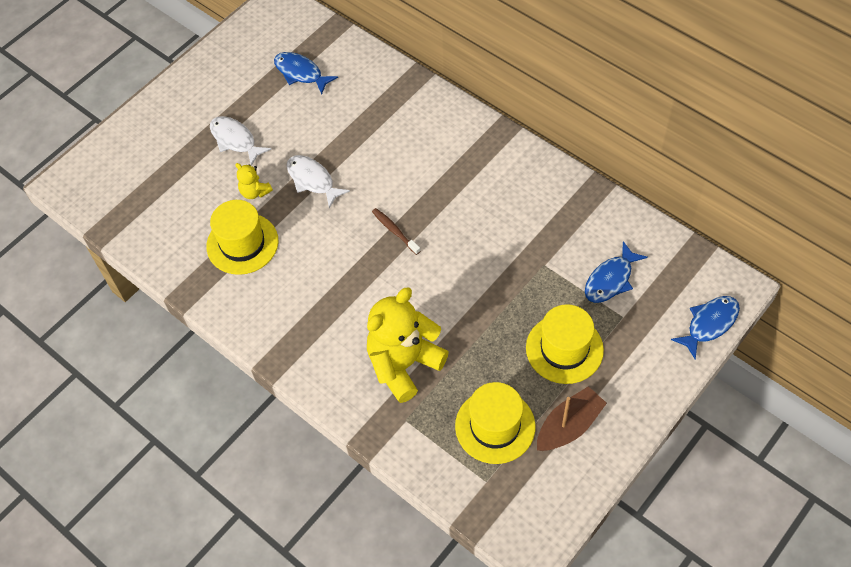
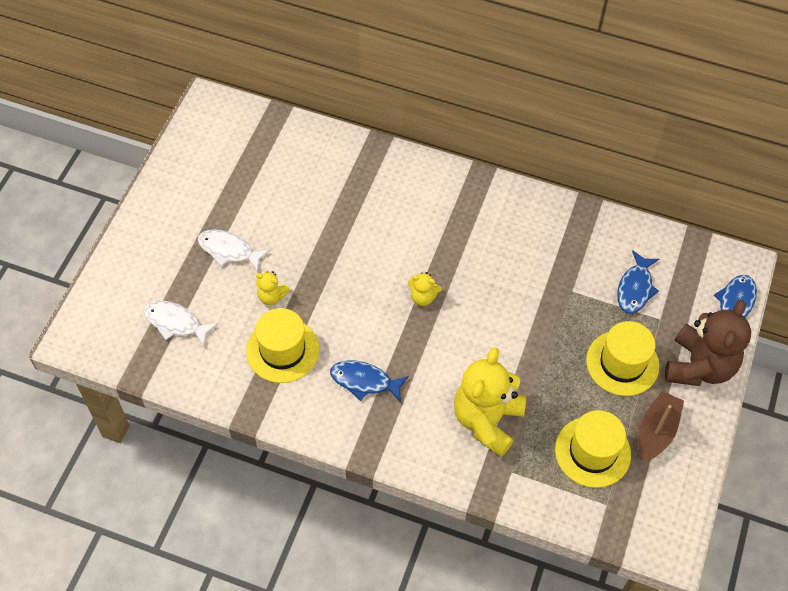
camera: 25 degrees left, 0 degrees up
(301, 73) = (264, 167): blue fish -> blue fish (364, 381)
(312, 180) = (323, 270): white fish -> white fish (175, 323)
(394, 231) = (423, 297): brown toothbrush -> yellow teddy bear
(643, 375) = (699, 366): none -> brown teddy bear

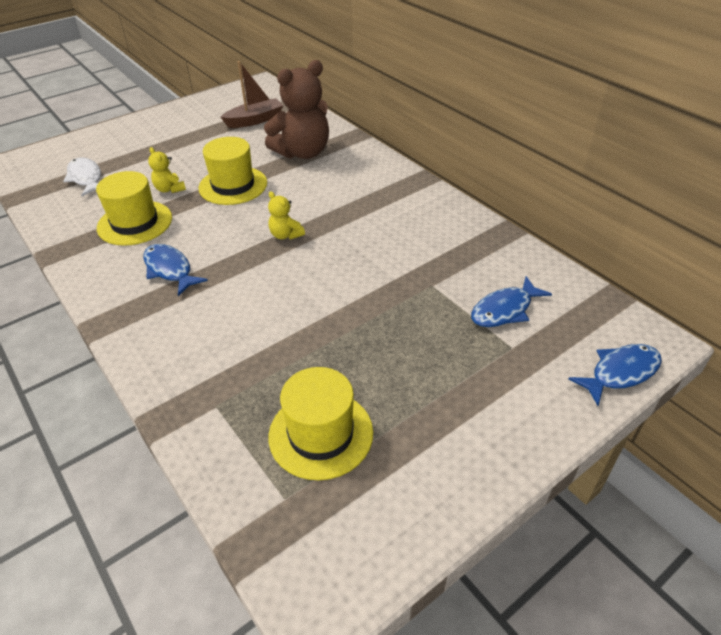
camera: 35 degrees right, 15 degrees down
(229, 250) = (174, 154): white fish -> none
(487, 420) = (241, 349): yellow teddy bear -> none
(622, 363) = (433, 367): yellow hat -> yellow hat (233, 185)
(656, 431) = (415, 452): brown boat -> brown boat (255, 120)
(699, 366) = (526, 412): brown teddy bear -> brown teddy bear (303, 152)

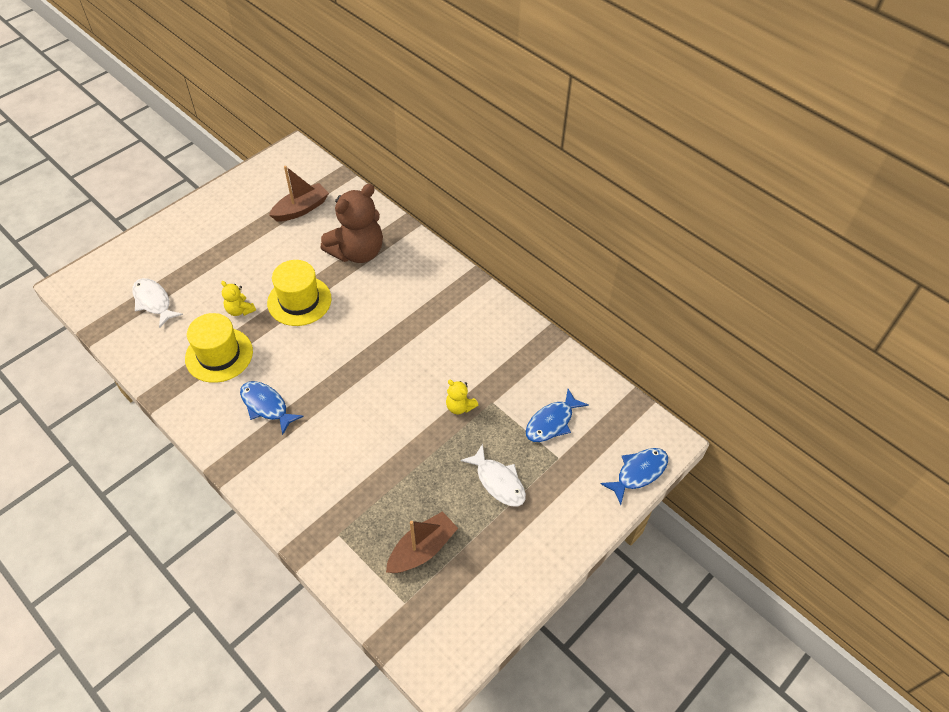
camera: 10 degrees left, 10 degrees up
(286, 235) = (360, 357): yellow teddy bear -> yellow teddy bear (460, 406)
(321, 434) = (422, 549): yellow hat -> brown boat
(432, 366) = (498, 481): none -> white fish

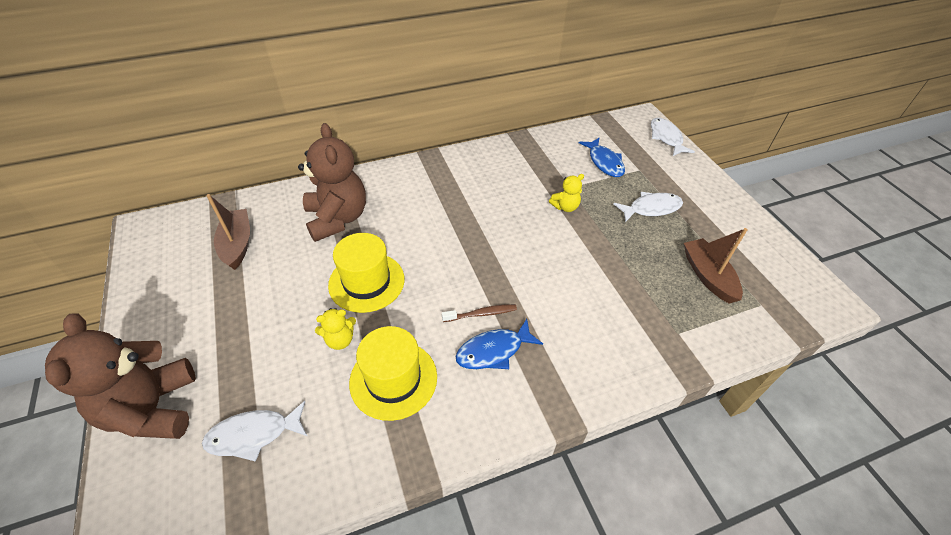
camera: 65 degrees left, 5 degrees down
(154, 245) = (153, 409): none -> brown teddy bear
(299, 386) = (481, 314): none -> brown toothbrush
(638, 473) = (666, 138): blue fish -> white fish

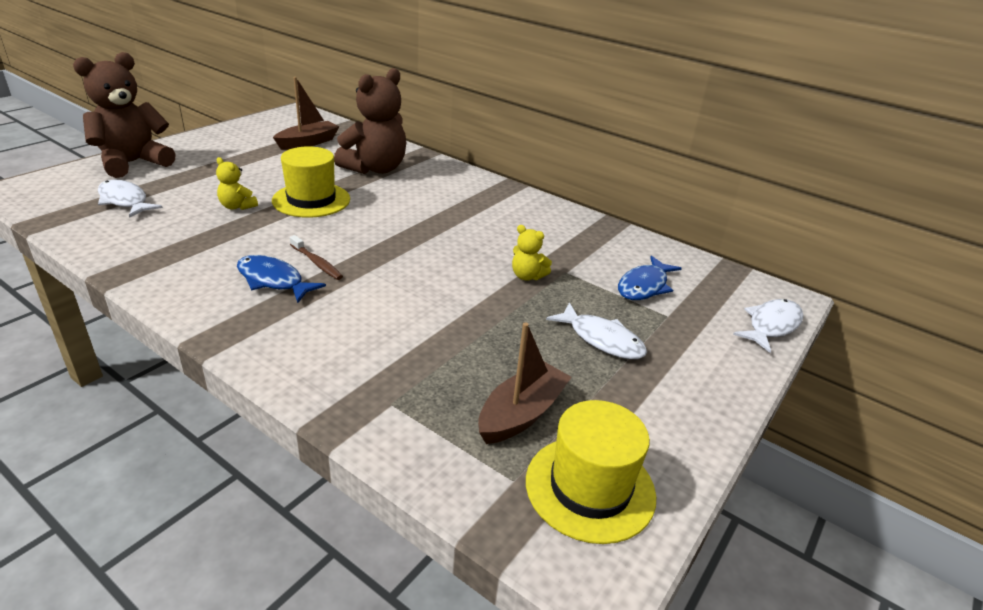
camera: 55 degrees right, 15 degrees down
(393, 379) = (208, 240): yellow hat -> yellow hat (590, 487)

